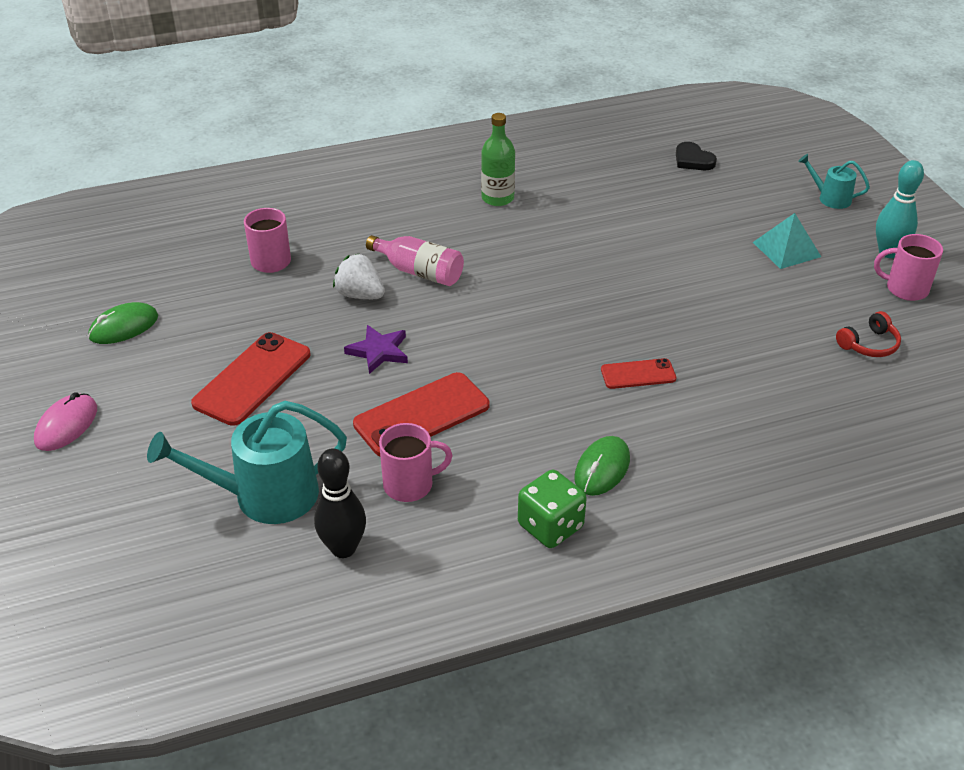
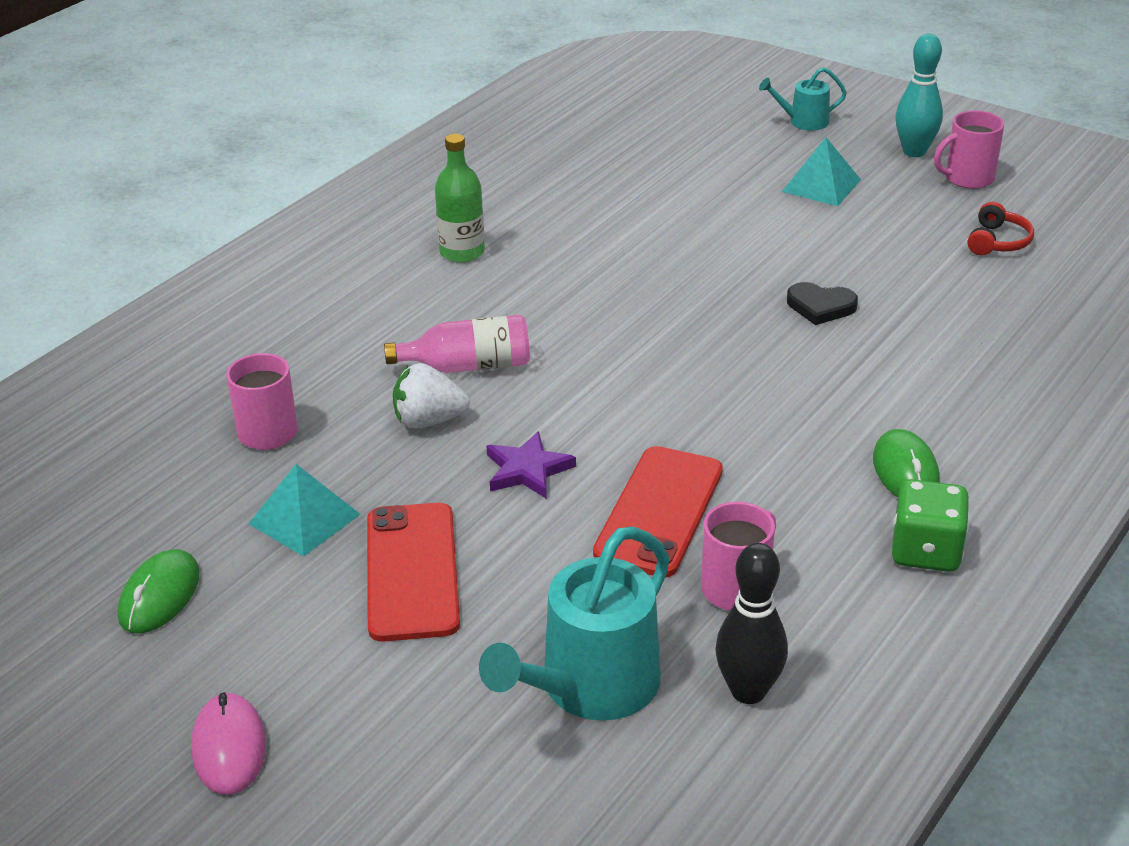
camera: 35 degrees left, 5 degrees down
(234, 320) = (304, 519): none -> turquoise pyramid
(638, 374) = (828, 364): red phone -> none
(693, 160) = (626, 134): black heart -> black heart (820, 306)

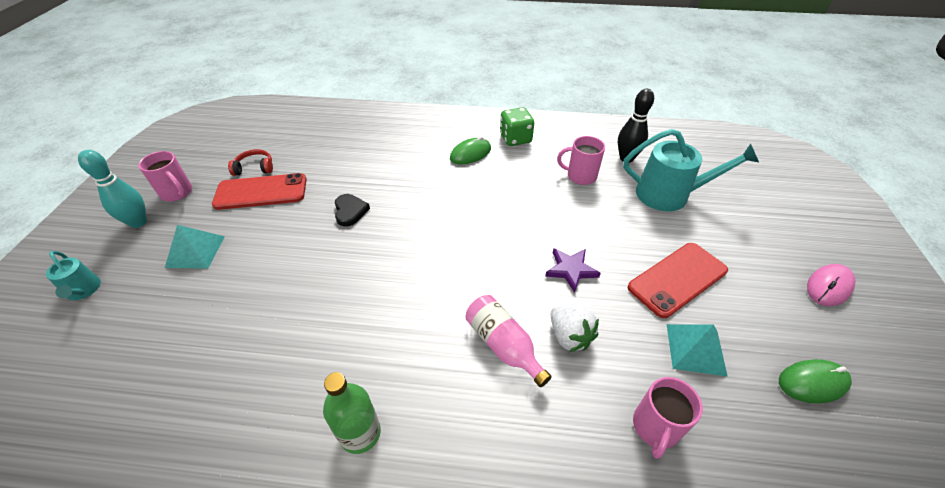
camera: 120 degrees left, 10 degrees up
(660, 512) = (557, 212): red phone -> red phone (261, 192)

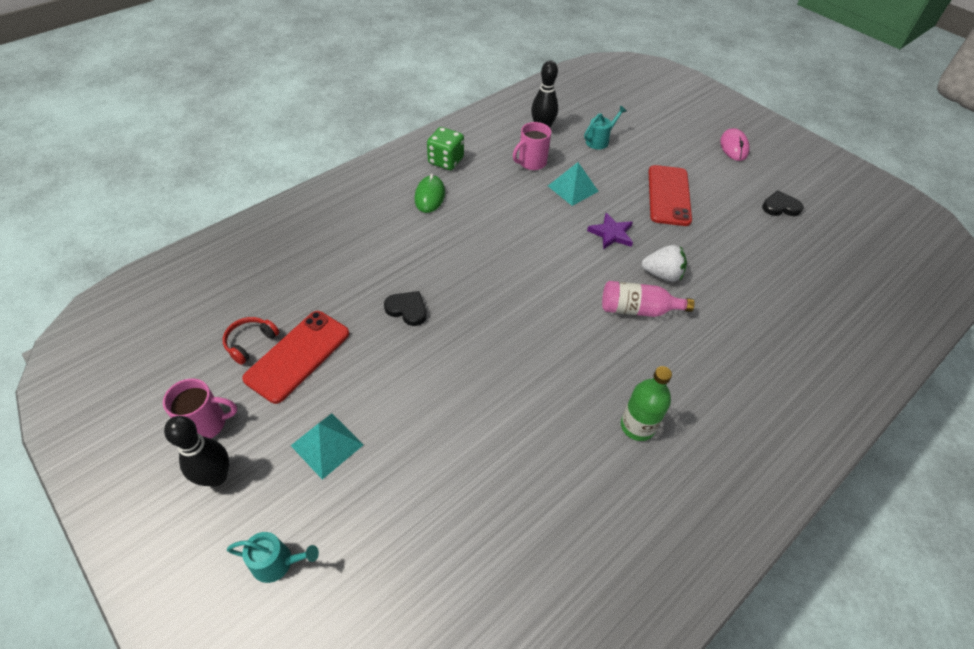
camera: 50 degrees left, 5 degrees up
(138, 222) = (216, 477): turquoise bowling pin -> black bowling pin
(655, 428) = (753, 286): pink mug -> none
(669, 195) = (599, 141): turquoise watering can -> turquoise watering can, size x0.52
(695, 349) = (722, 230): turquoise pyramid -> turquoise pyramid (573, 188)
(812, 382) = (780, 207): green mouse -> black heart

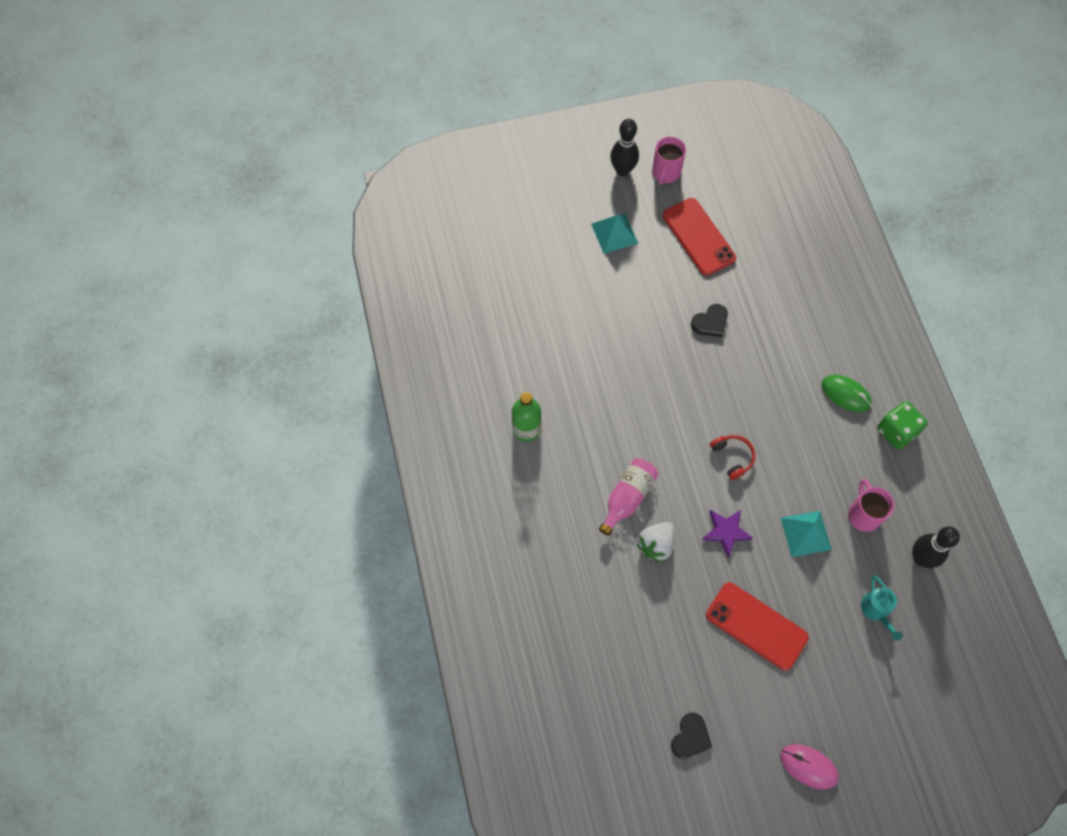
camera: 120 degrees right, 15 degrees up
(250, 342) = (725, 211): red headphones -> red headphones (732, 457)
(277, 562) = (550, 187): turquoise watering can -> none

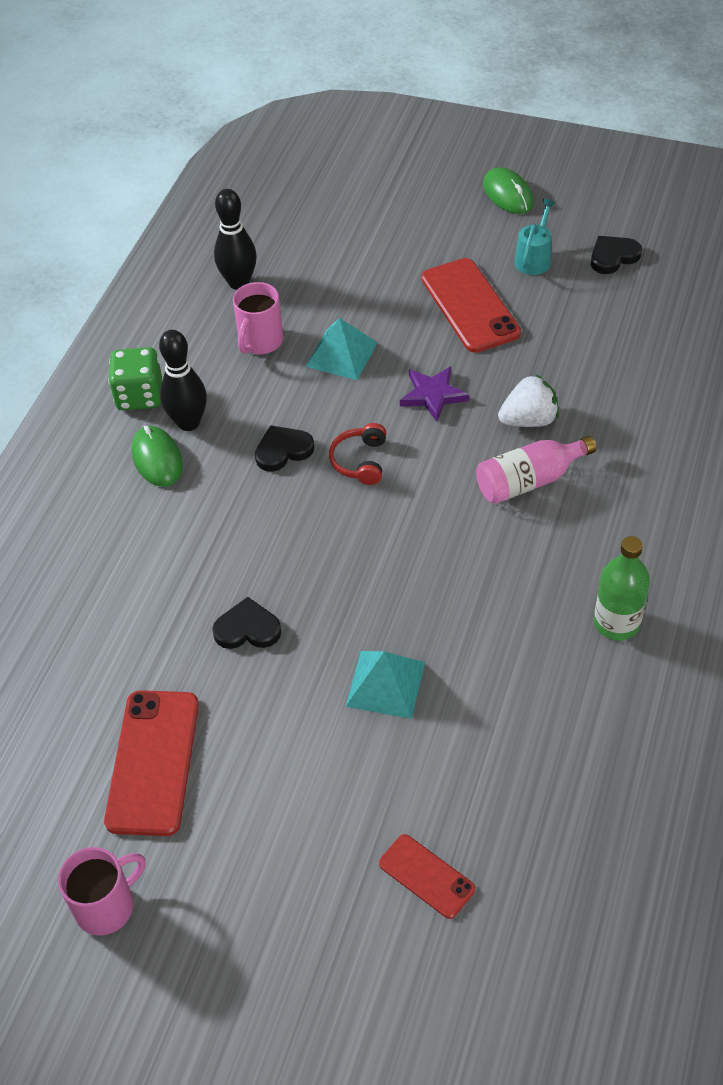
camera: 145 degrees left, 15 degrees down
(541, 254) = (426, 876): none -> red phone
(614, 233) = (279, 844): turquoise pyramid -> turquoise pyramid (385, 684)
(622, 170) = (173, 956): black bowling pin -> black bowling pin (188, 422)
(781, 440) = (283, 450): none -> black heart
(808, 766) = (508, 194): pink mouse -> green mouse
(876, 610) = (329, 265): turquoise watering can -> turquoise watering can (534, 259)

